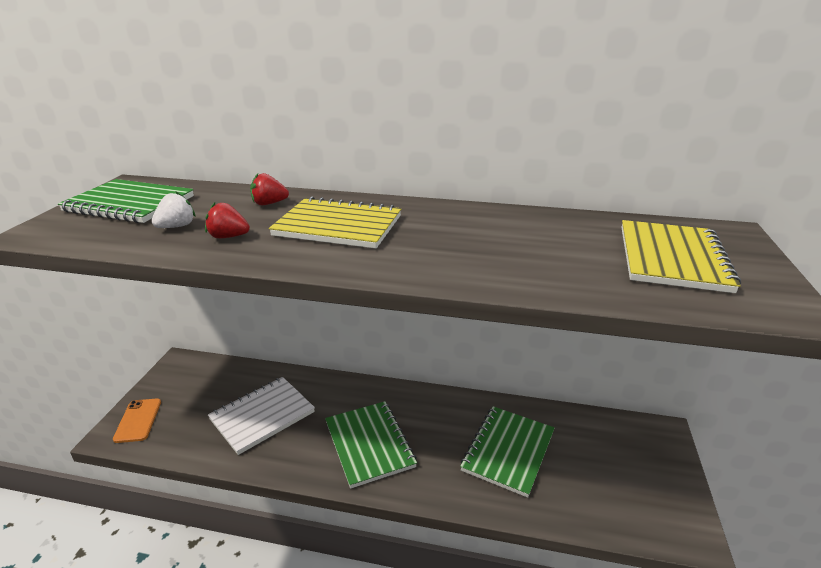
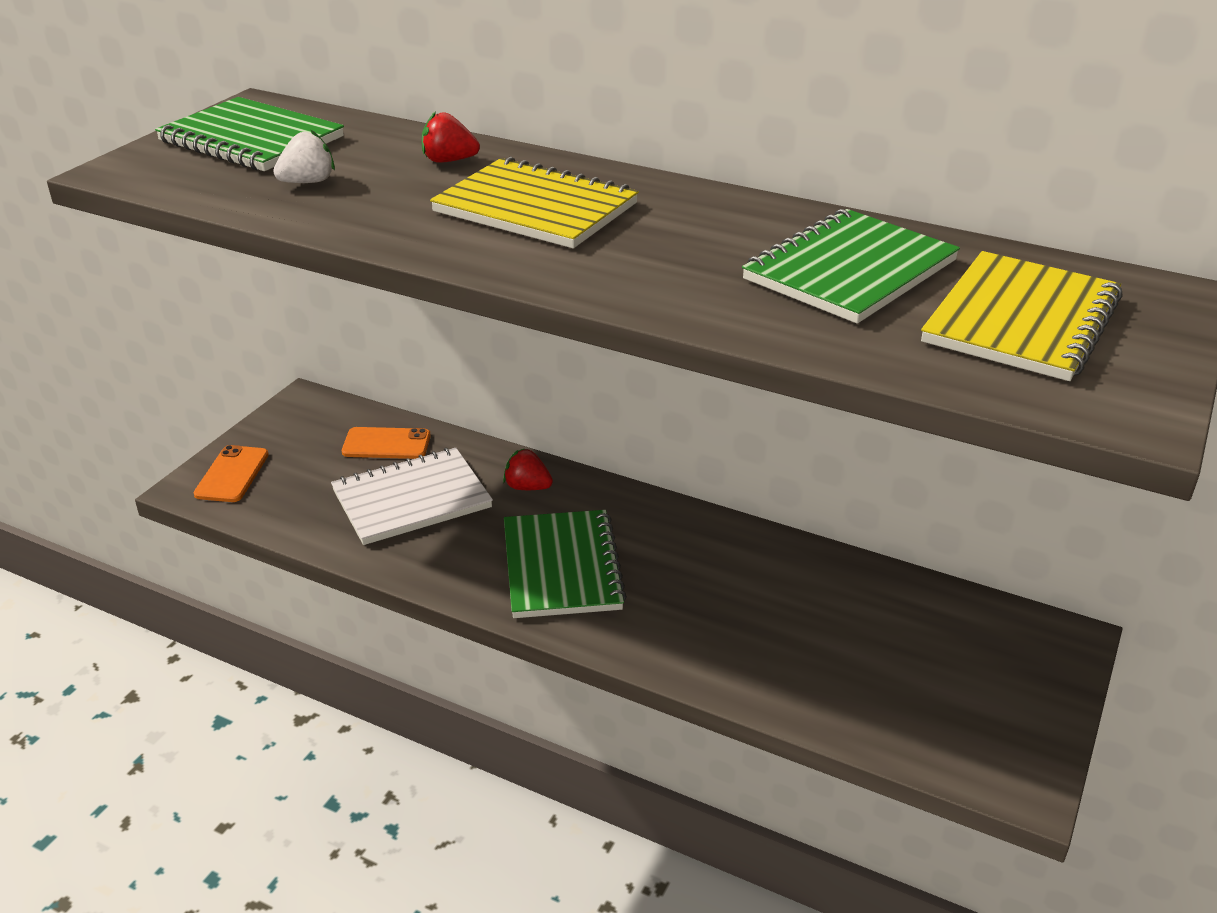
camera: 15 degrees right, 5 degrees up
(228, 237) = (374, 206): red strawberry -> red strawberry (527, 487)
(237, 381) = (386, 444): none -> orange phone
(508, 451) = (779, 616): green notebook -> green notebook (850, 270)

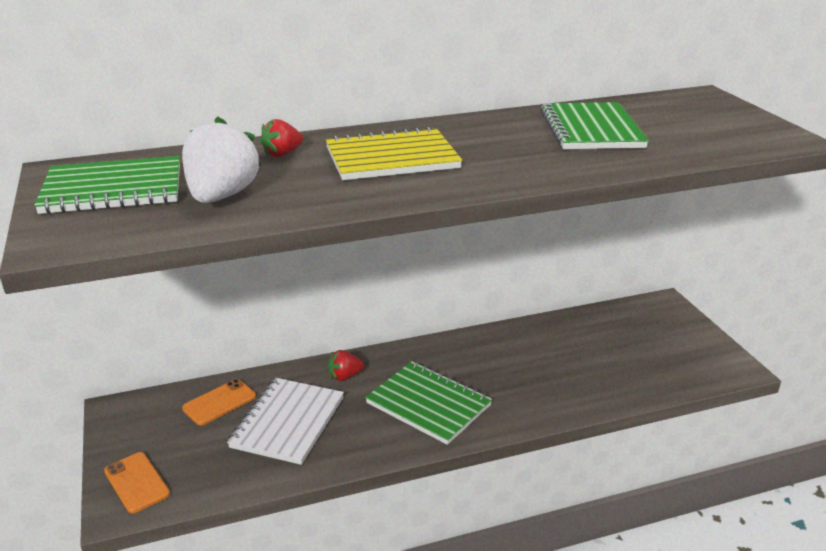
camera: 45 degrees left, 5 degrees down
(308, 182) = (221, 196): white strawberry -> white strawberry, size x1.82
(1022, 320) = (689, 123): yellow notebook -> none

